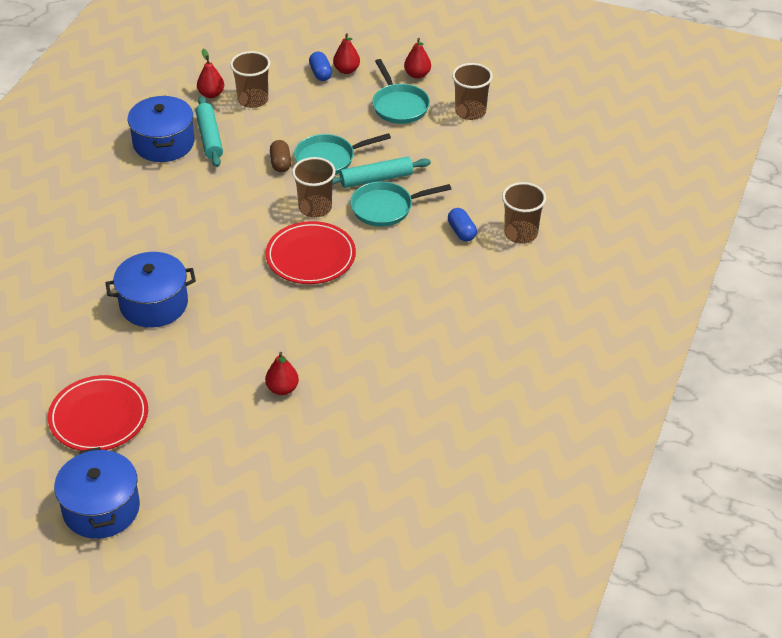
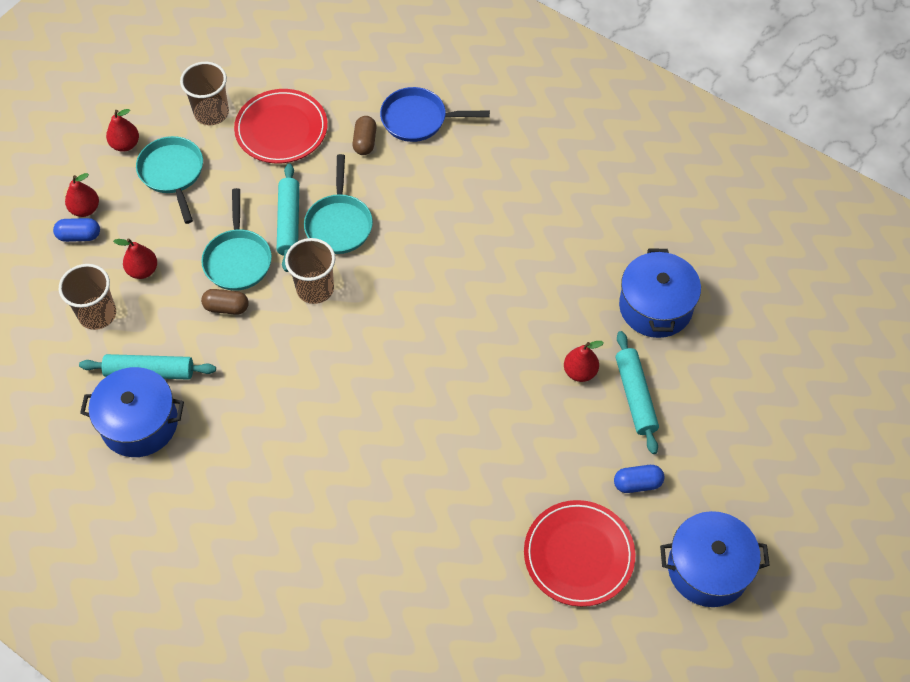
camera: 75 degrees left, 15 degrees up
(154, 304) = (419, 475): blue pot -> blue pot (655, 307)
(211, 94) = (66, 356): red pear -> red pear (143, 270)
(267, 431) = (635, 396): none -> turquoise rolling pin
(310, 256) = (392, 308): red plate -> red plate (281, 129)
(399, 105) = (172, 174): turquoise pan -> turquoise pan turned 105 degrees counterclockwise
(461, 232) = (399, 167): blue capsule -> blue capsule (637, 483)
(480, 205) = (365, 142): none -> brown capsule
(521, 233) = (418, 119): brown cup -> blue pan

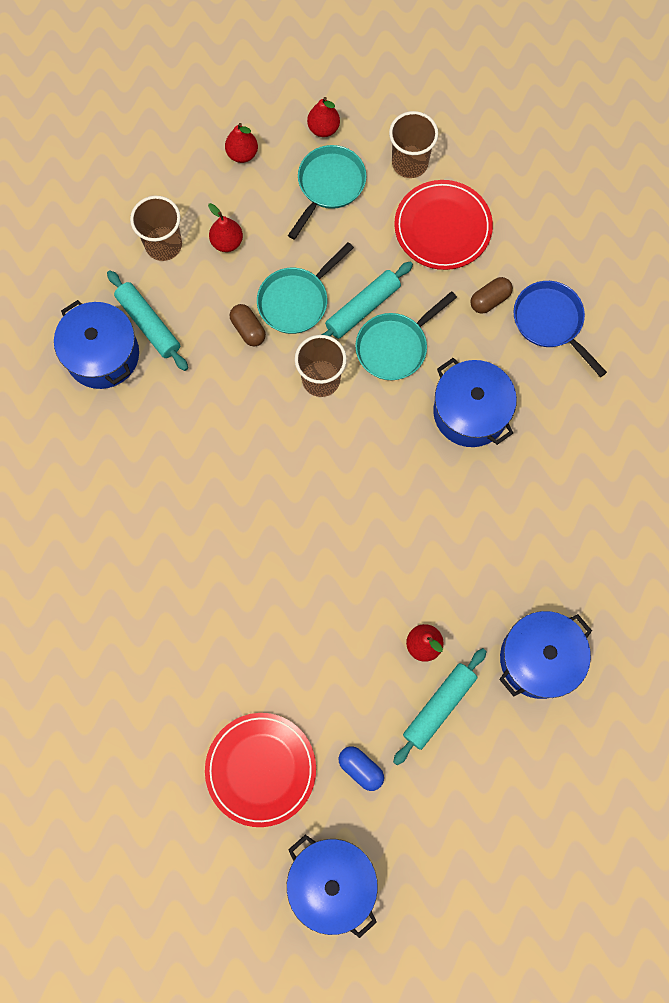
camera: 50 degrees right, 15 degrees up
(79, 236) = (216, 171): blue capsule -> none
(435, 214) = (470, 412): none -> blue pot

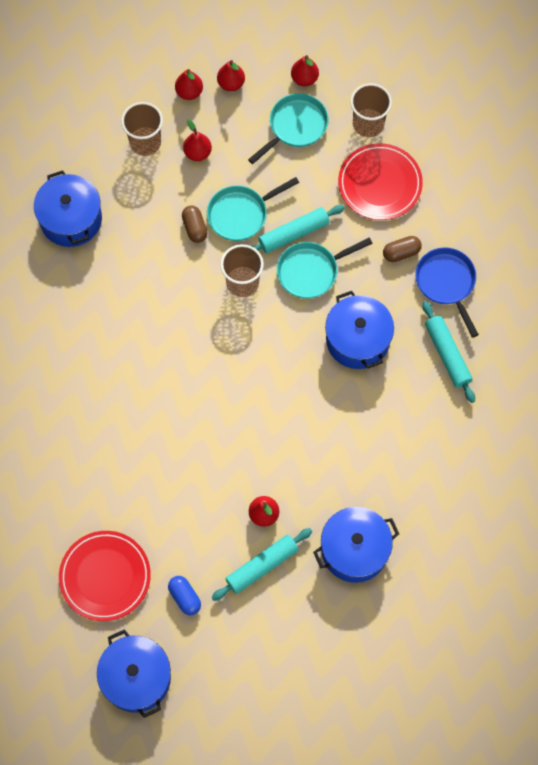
camera: 15 degrees right, 5 degrees down
(148, 324) = (115, 203): turquoise rolling pin -> turquoise rolling pin (447, 354)
(197, 175) = (189, 92): none -> red pear

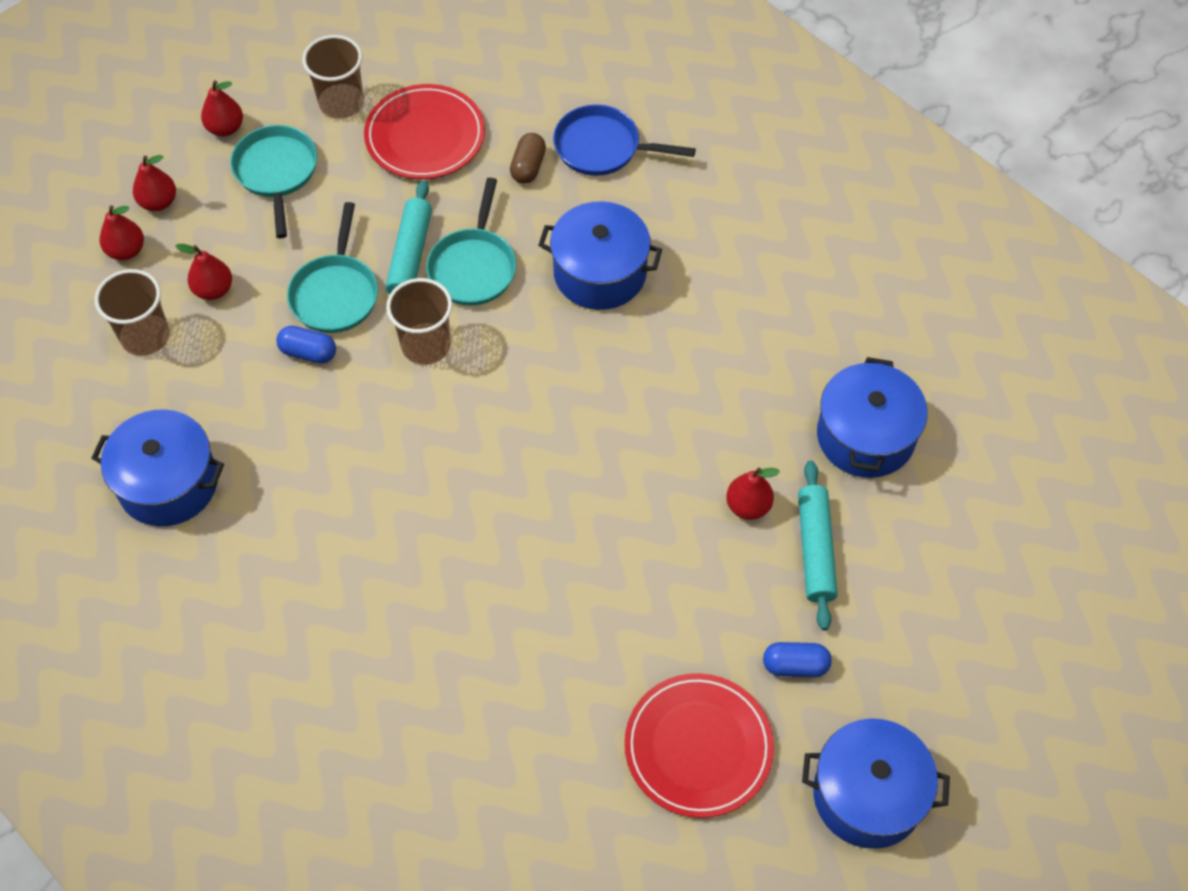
camera: 55 degrees left, 10 degrees down
(194, 228) = (308, 352): brown capsule -> blue capsule
(447, 354) = (690, 198): turquoise rolling pin -> none

